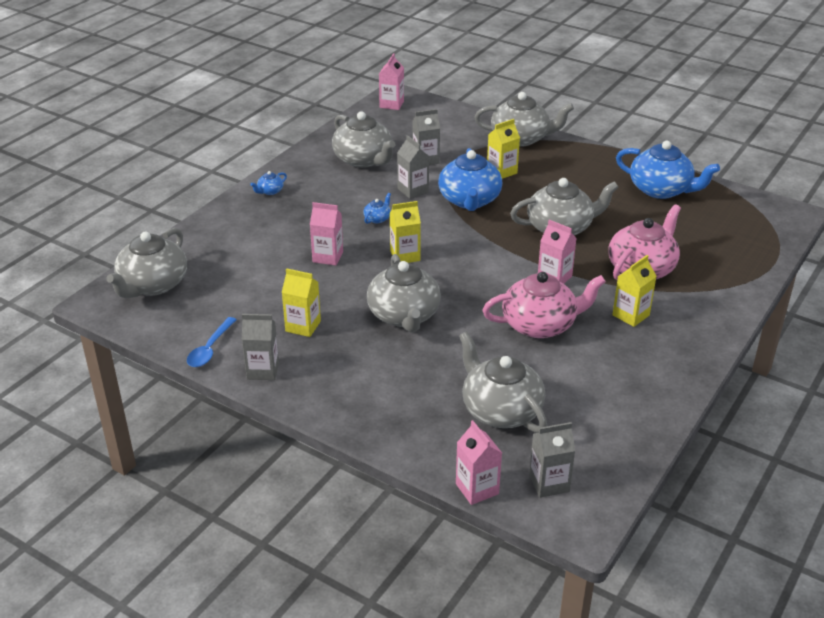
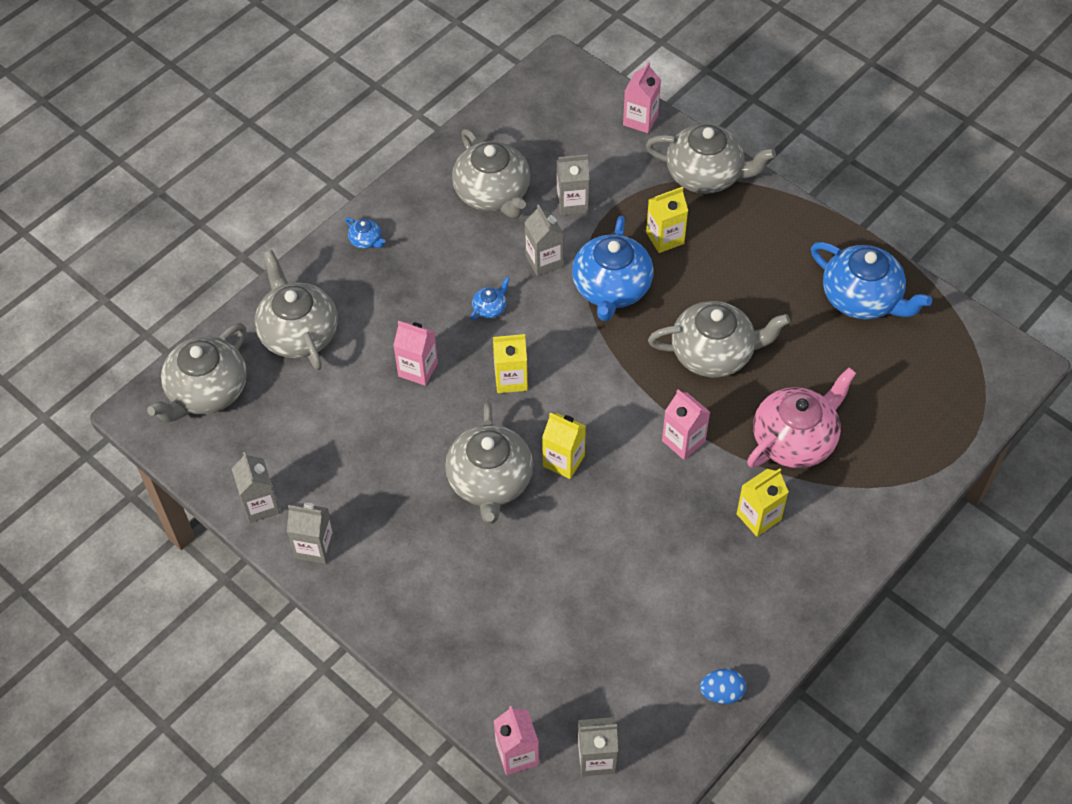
camera: 10 degrees right, 20 degrees up
(210, 349) = (260, 505): blue spoon -> grey carton
(270, 191) = (366, 240): blue teapot -> blue teapot turned 105 degrees counterclockwise
(303, 326) = (370, 483): yellow carton -> yellow carton (563, 461)
(391, 104) = (550, 84): pink carton -> pink carton (640, 120)
(500, 410) = (568, 645): grey teapot -> grey teapot (298, 332)
(540, 325) = (646, 518): pink teapot -> none
(642, 427) = (721, 693): none -> blue egg

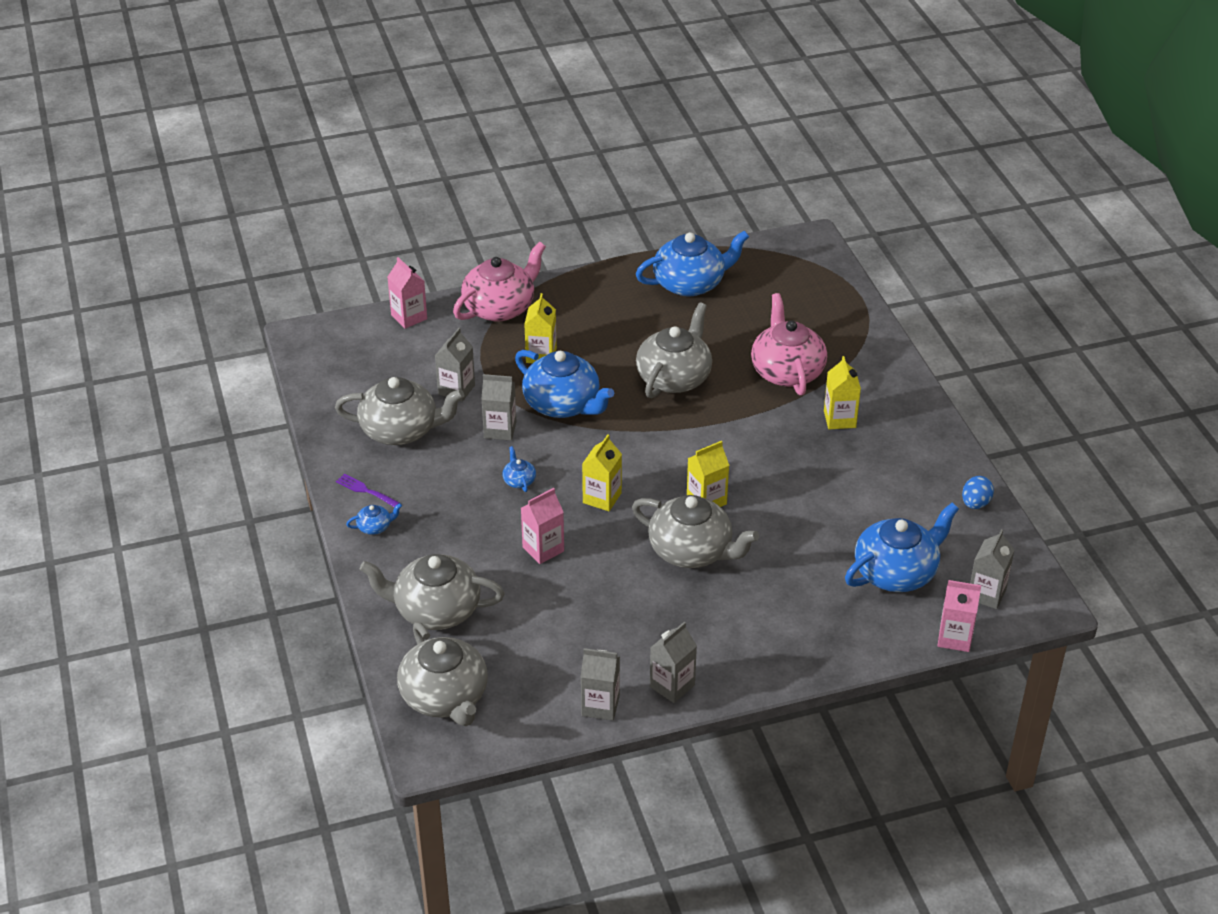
camera: 60 degrees left, 15 degrees down
(404, 210) = (365, 490): none -> purple fork
(574, 664) = (896, 572): none -> blue teapot
(683, 441) = (741, 428): pink carton -> none
(705, 175) = (500, 307): grey teapot -> pink teapot

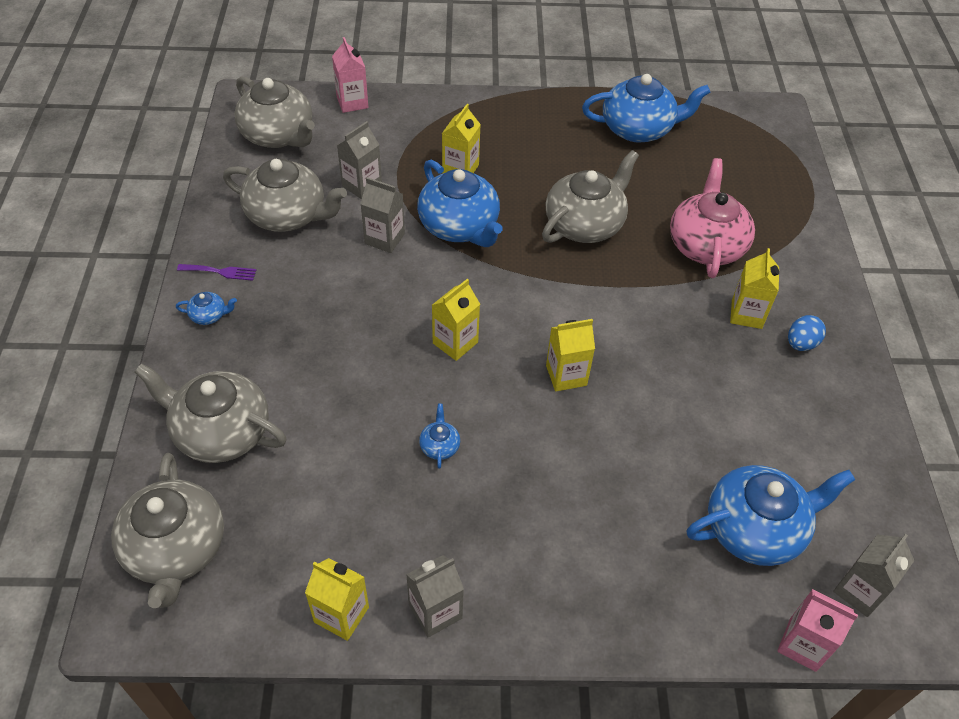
camera: 15 degrees right, 10 degrees up
(365, 490) = (220, 272): purple fork -> purple fork turned 135 degrees clockwise
(500, 307) = (442, 112): pink teapot -> none
(519, 480) = (378, 300): blue teapot -> blue teapot (439, 446)
(543, 549) = (367, 388): pink carton -> none
(600, 706) = (341, 614): grey carton -> yellow carton
(691, 551) = (526, 434): grey teapot -> grey teapot (278, 135)
(975, 503) = (875, 460): blue egg -> blue egg (801, 344)

